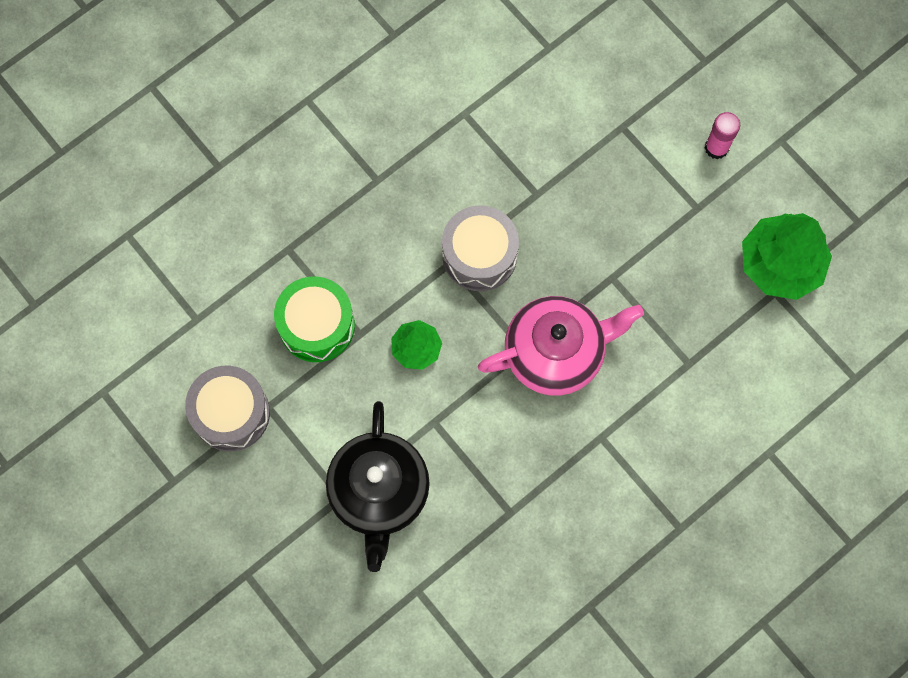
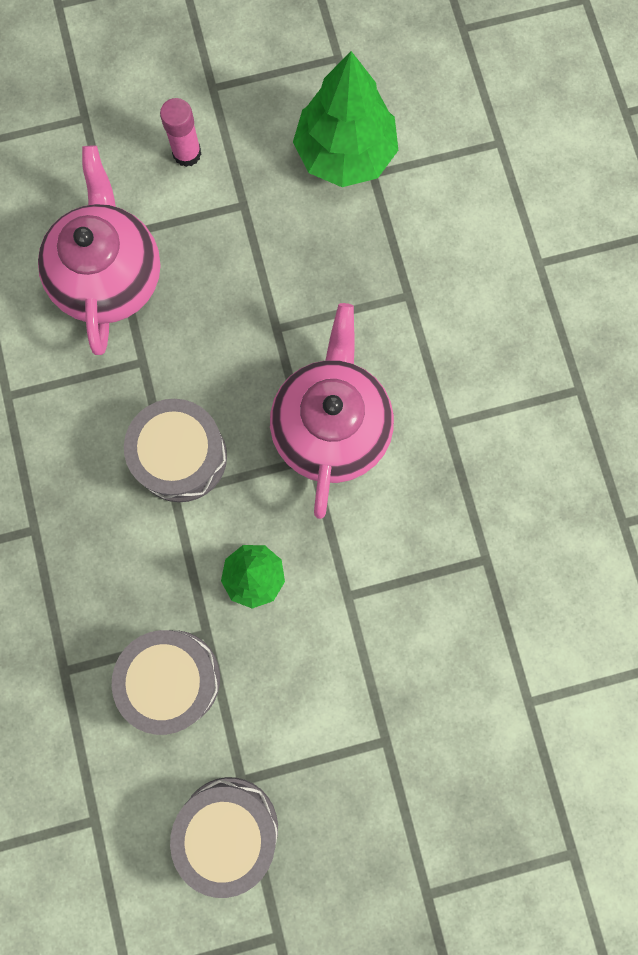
camera: 65 degrees left, 5 degrees up
(316, 325) = (172, 678): green drum -> grey drum
(379, 492) = (400, 695): black teapot -> none
(590, 139) = (109, 276): none -> pink teapot

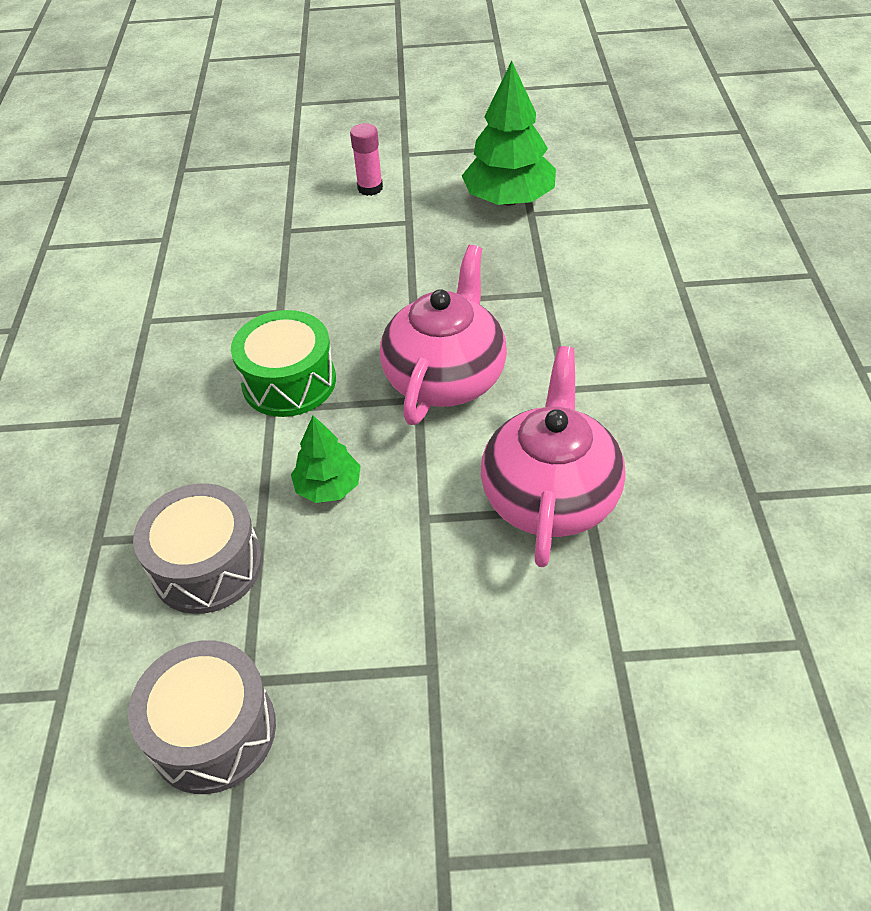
camera: 15 degrees right, 30 degrees down
(109, 276) = (273, 253): pink teapot -> pink teapot (550, 495)
(181, 456) = (289, 382): grey drum -> green drum

